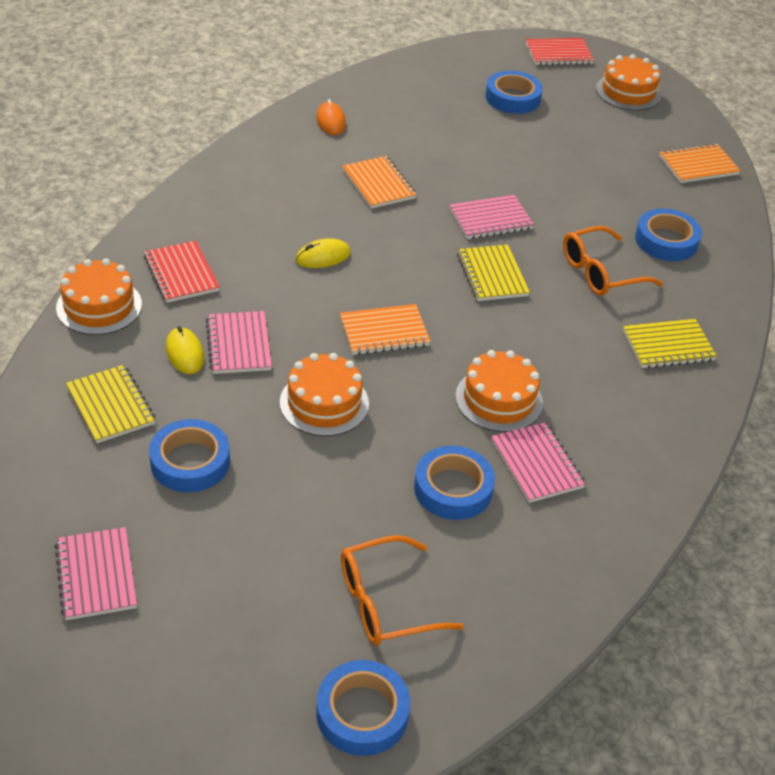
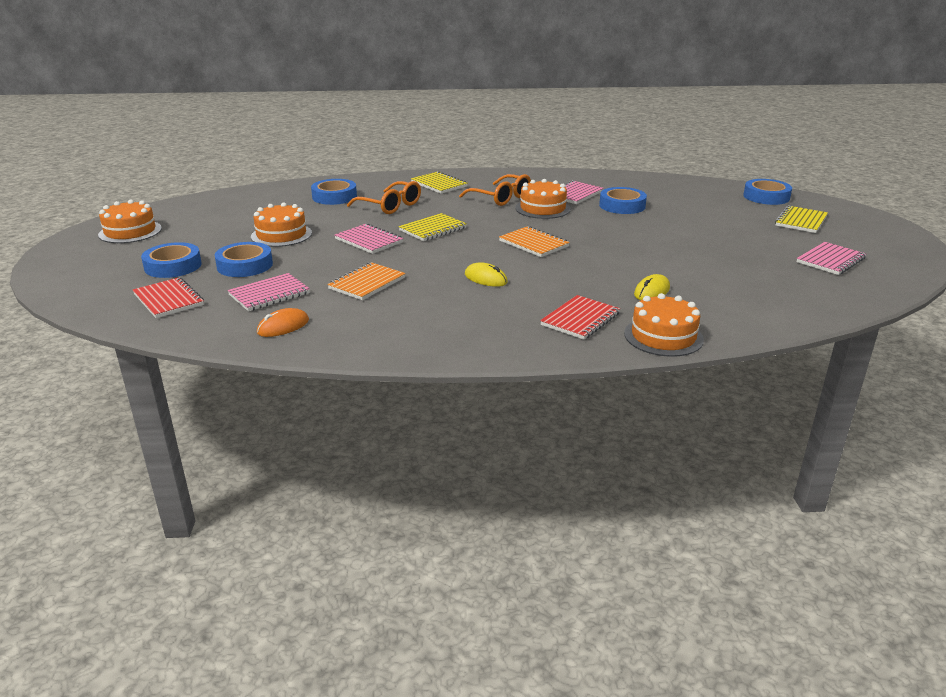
camera: 115 degrees left, 15 degrees down
(111, 406) = (733, 297): yellow notebook -> yellow notebook (801, 221)
(190, 462) = (724, 262): blue tape -> blue tape (245, 265)
(239, 344) = (615, 278): pink notebook -> pink notebook (269, 294)
(324, 403) = (619, 244): orange cake -> orange cake (281, 235)
(386, 602) = (710, 204): orange glasses -> orange glasses (500, 198)
(558, 54) = (70, 264): red notebook -> red notebook (168, 300)
(698, 166) = (230, 200): orange notebook -> none

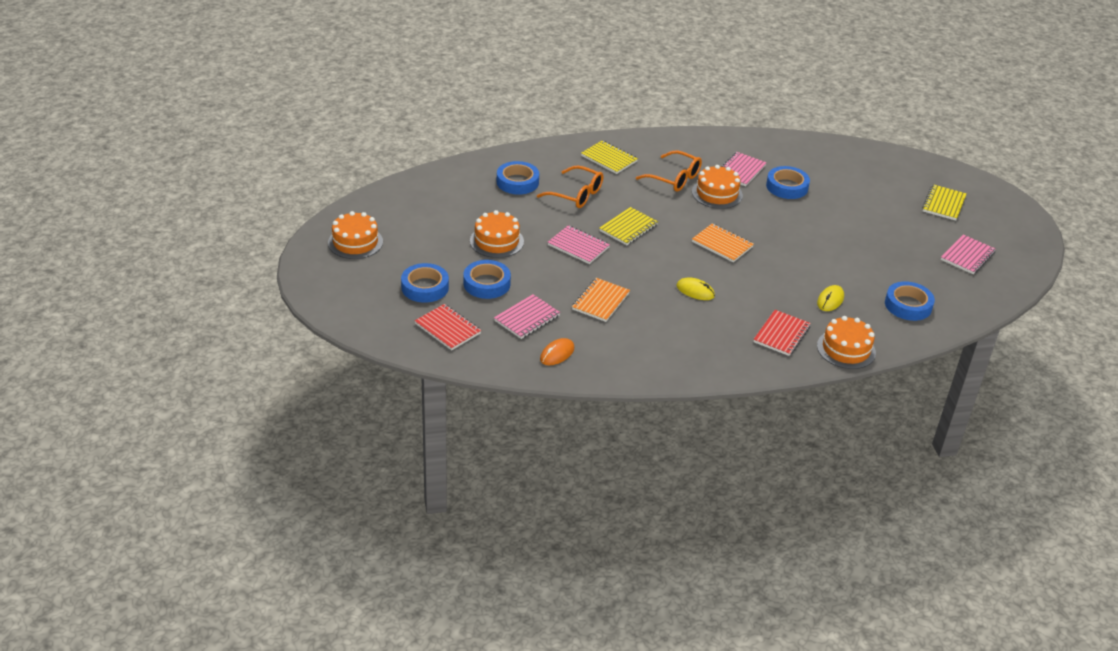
camera: 10 degrees left, 10 degrees up
(766, 197) = (913, 168): blue tape -> blue tape (908, 305)

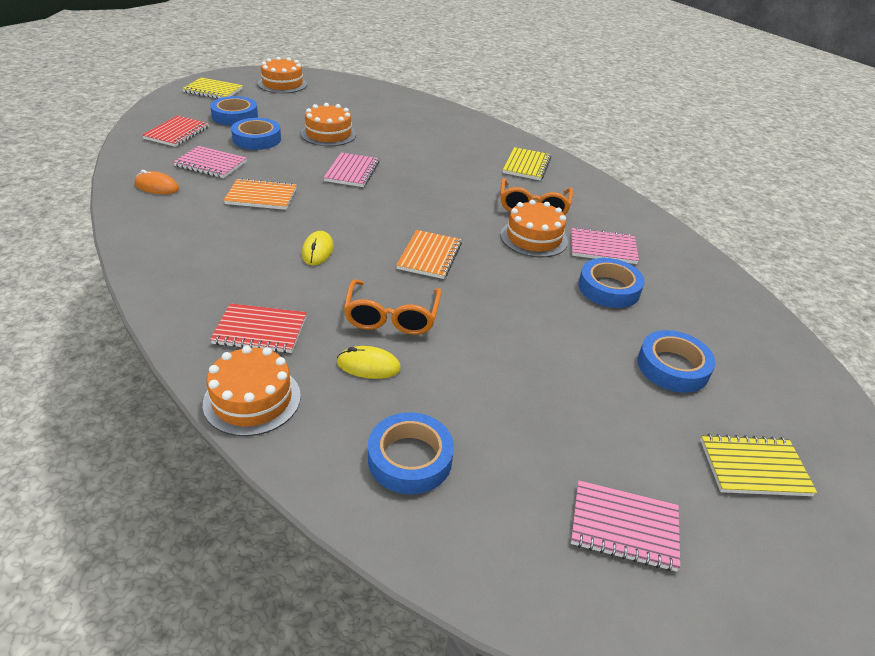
camera: 65 degrees right, 0 degrees up
(517, 182) = (434, 129): blue tape -> blue tape (672, 367)
(576, 194) = (443, 158): orange glasses -> orange glasses (392, 316)
(628, 228) = (409, 193): yellow notebook -> yellow notebook (213, 90)

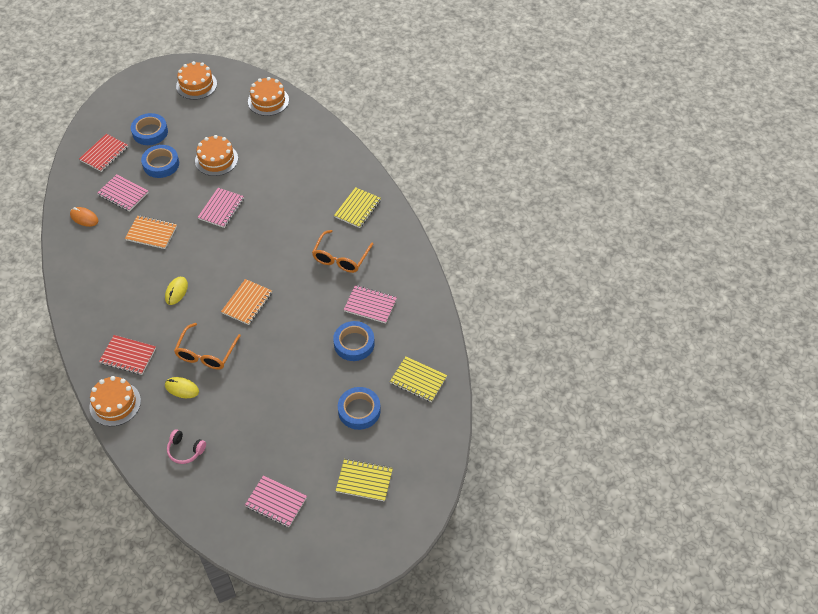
camera: 15 degrees right, 15 degrees up
(213, 90) = (139, 94): yellow notebook -> yellow notebook (418, 380)
(410, 459) = (185, 450): blue tape -> pink headphones
(534, 238) = (326, 291): orange cake -> orange cake (268, 101)

